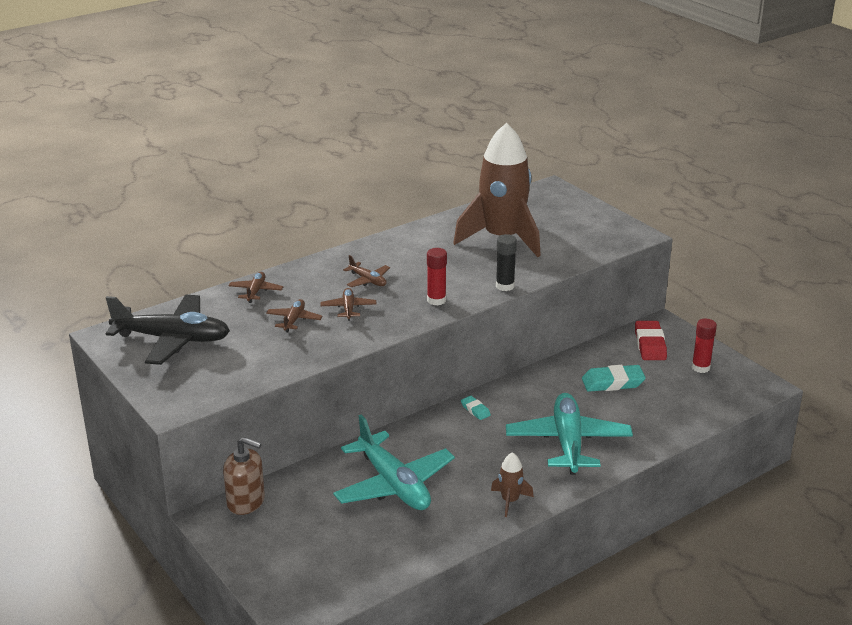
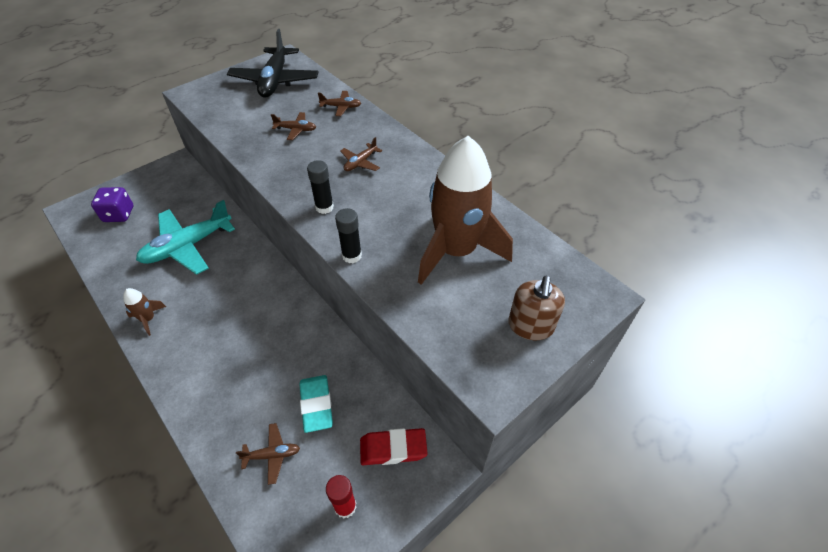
camera: 85 degrees right, 20 degrees up
(246, 501) = (188, 176): brown soap dispenser -> brown soap dispenser (530, 326)
(316, 559) = (119, 214): none -> purple dice
(348, 309) = (312, 156): brown plane -> brown plane (272, 455)
(436, 300) = (324, 207): red glue stick -> black glue stick
(475, 410) = (278, 291): turquoise eraser -> none
(568, 442) = (220, 362): turquoise plane -> none

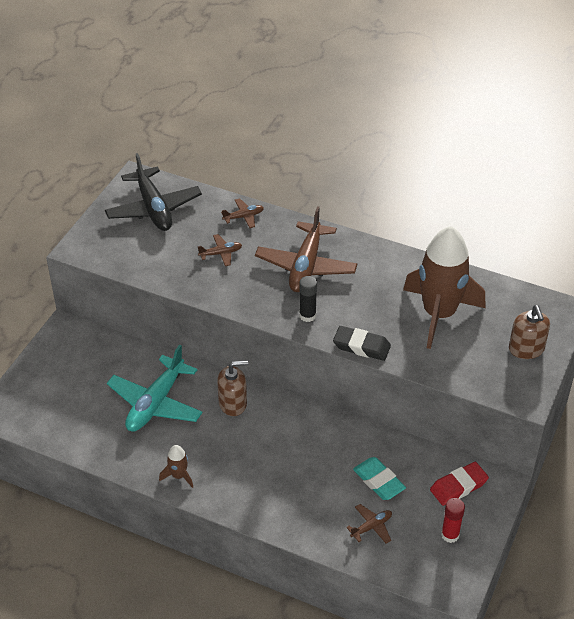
camera: 25 degrees left, 5 degrees down
(119, 214) = (55, 399): purple dice -> none
(247, 270) = (233, 403): none -> brown soap dispenser
(352, 255) = (361, 346): black glue stick -> black eraser
(360, 162) = (306, 266): brown plane -> brown plane, size x2.17

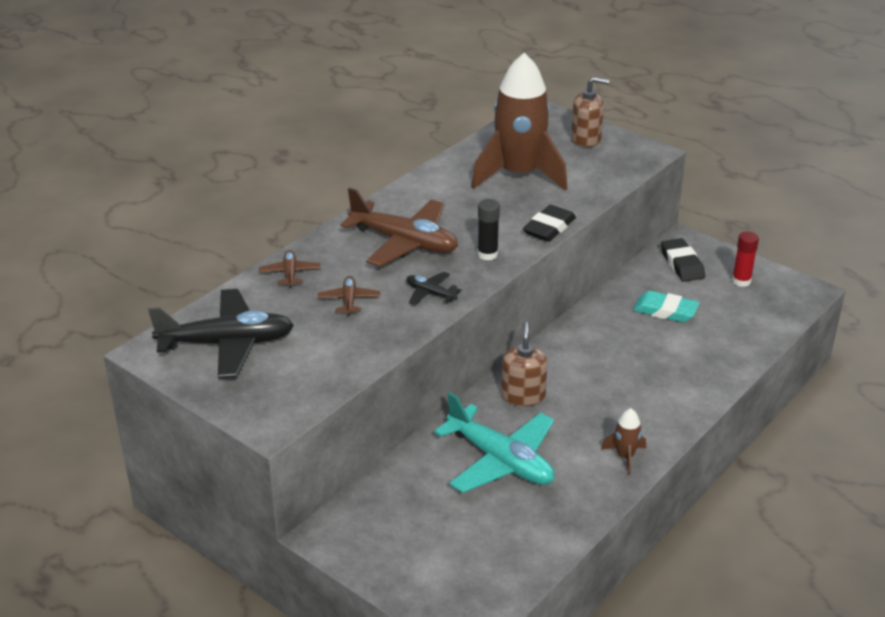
camera: 75 degrees left, 10 degrees down
(243, 294) = (430, 293): none -> black plane
(371, 527) = (724, 327): brown plane -> none
(379, 481) = (665, 311): turquoise eraser -> turquoise eraser turned 45 degrees clockwise
(458, 486) = (682, 264): red eraser -> black eraser

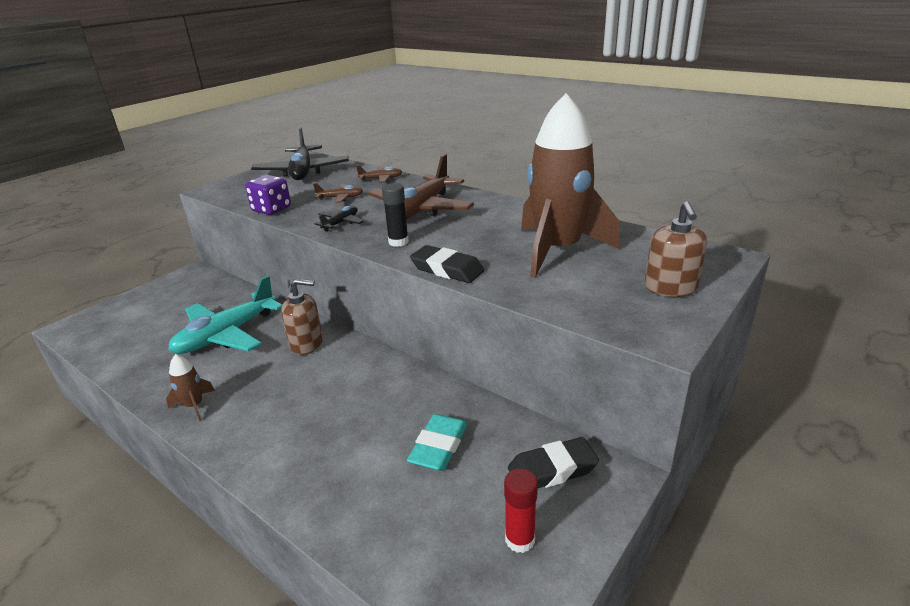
camera: 90 degrees right, 5 degrees down
(372, 351) = (271, 209): none -> purple dice

